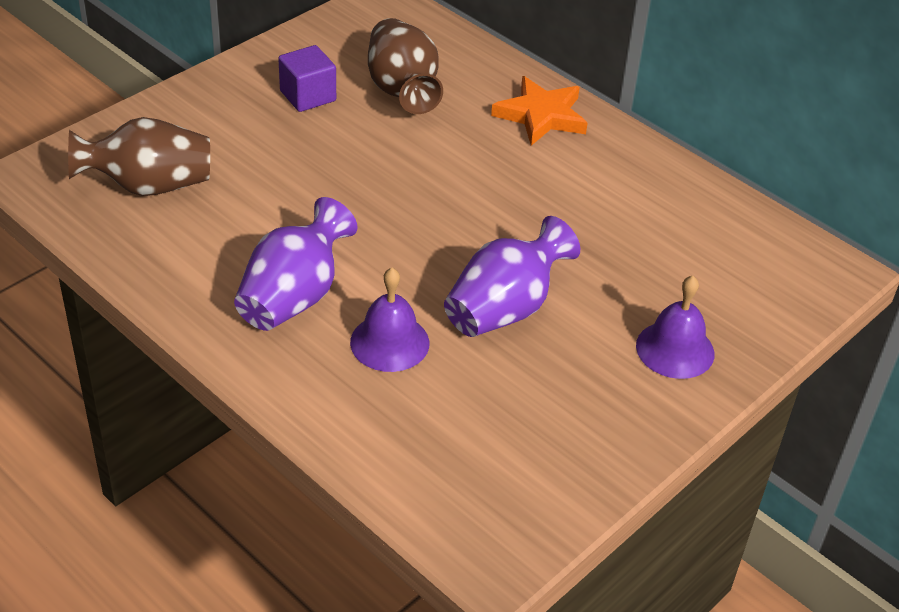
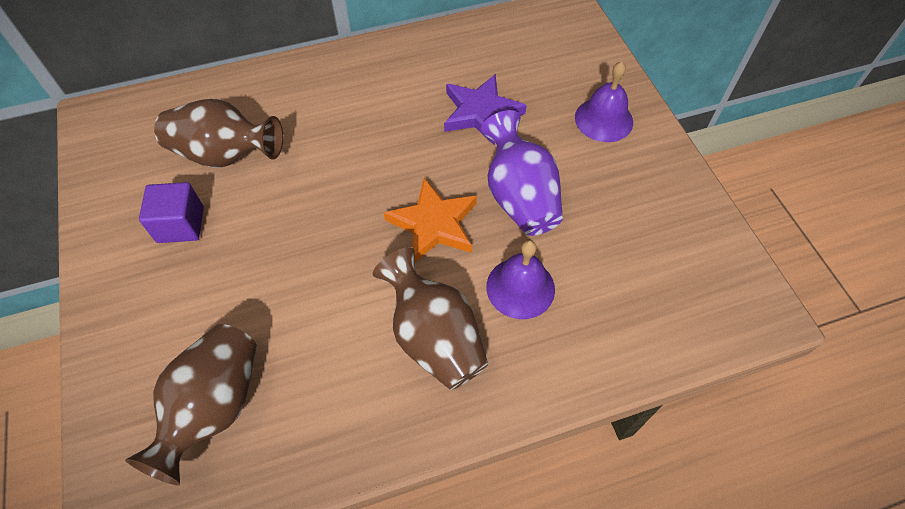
camera: 60 degrees left, 15 degrees up
(294, 297) = (433, 337): purple vase -> brown vase
(541, 116) = (321, 82): orange star -> orange star (434, 224)
(599, 244) = (481, 112): none -> purple star

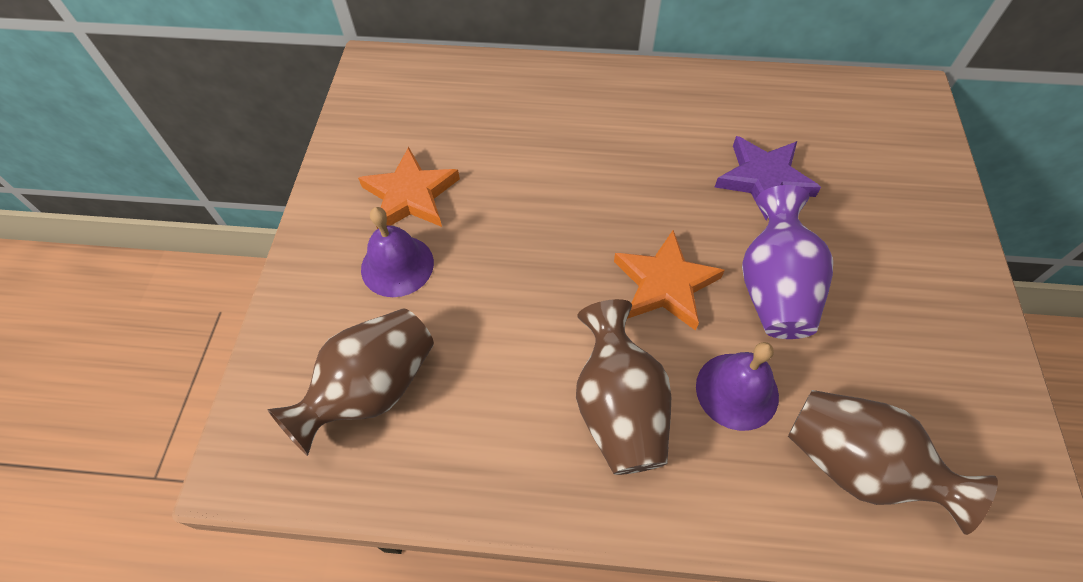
camera: 25 degrees right, 0 degrees up
(180, 225) = (411, 195): purple cube -> orange star
(225, 155) = (479, 139): brown vase -> brown vase (857, 466)
(604, 119) = (910, 233): purple bell -> purple bell (397, 265)

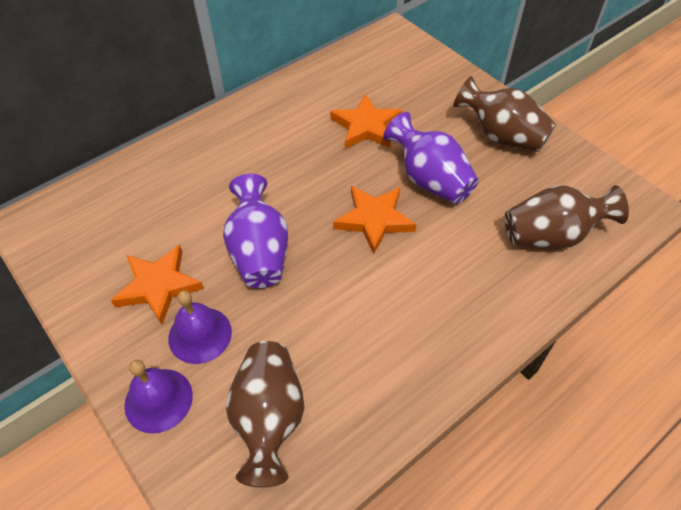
camera: 45 degrees left, 5 degrees down
(522, 230) = (259, 252): none -> purple vase
(618, 407) = (420, 303): brown vase -> brown vase (501, 136)
(737, 390) = (466, 245): purple bell -> purple bell (158, 400)
(764, 179) = (366, 126): purple star -> orange star

